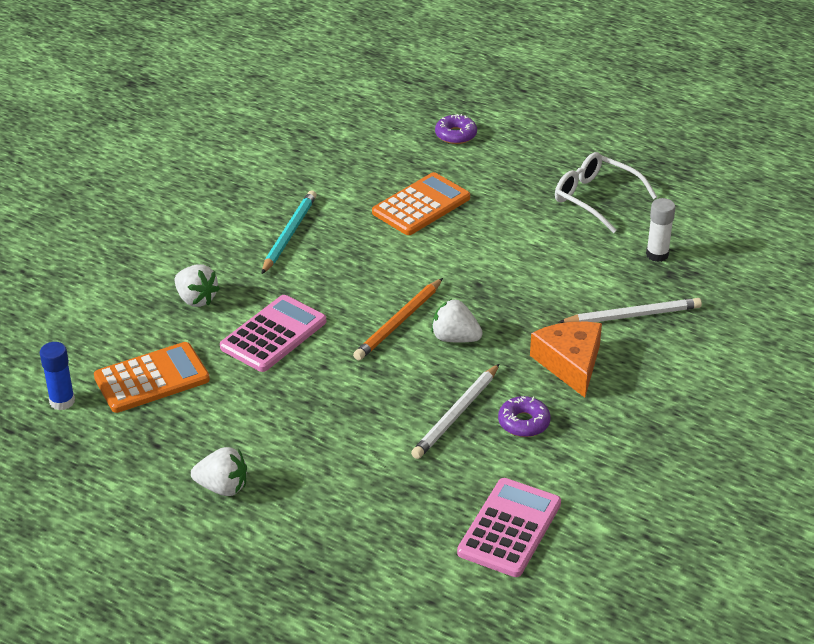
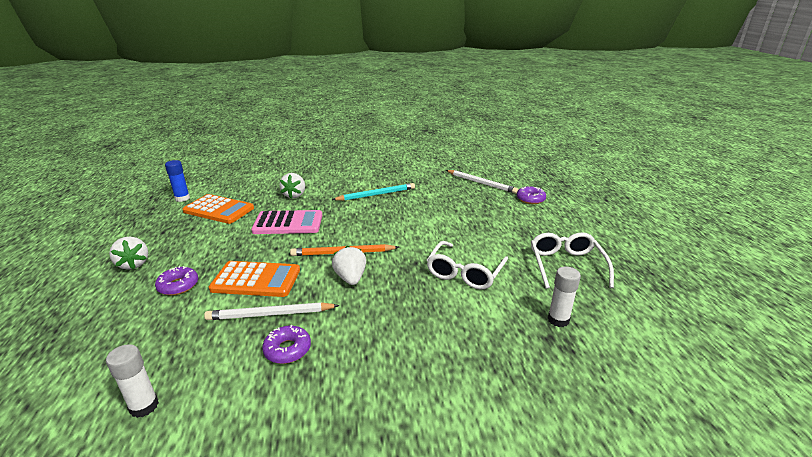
camera: 50 degrees right, 10 degrees down
(322, 463) = (178, 286): none -> purple donut
(421, 205) = (456, 215): orange calculator -> orange calculator (256, 280)
(509, 528) = (144, 406): pink calculator -> white glue stick
(534, 263) = (465, 273): none -> white glasses
(570, 363) = (380, 339): orange cheese -> none
(632, 315) = (473, 343): white pencil -> white pencil (481, 183)

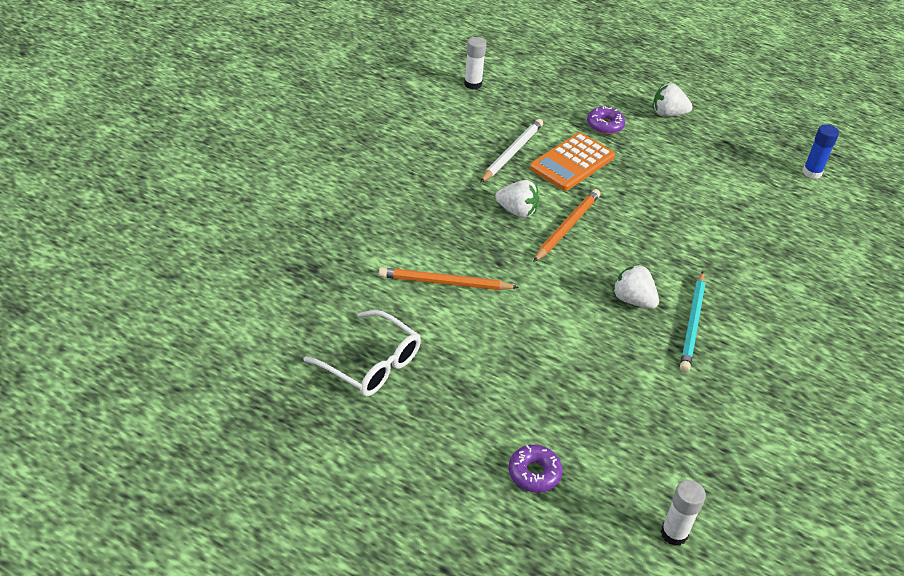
camera: 125 degrees right, 15 degrees up
(219, 210) = (754, 187): orange calculator -> none
(287, 349) = (461, 145): purple donut -> none
(288, 223) = (671, 220): pink calculator -> none
(294, 195) = (751, 254): white strawberry -> white strawberry (633, 300)
(465, 273) = (445, 282): white glasses -> orange pencil
(481, 183) = (638, 461): white pencil -> none
(558, 320) = (321, 289): white glue stick -> white glue stick (674, 533)

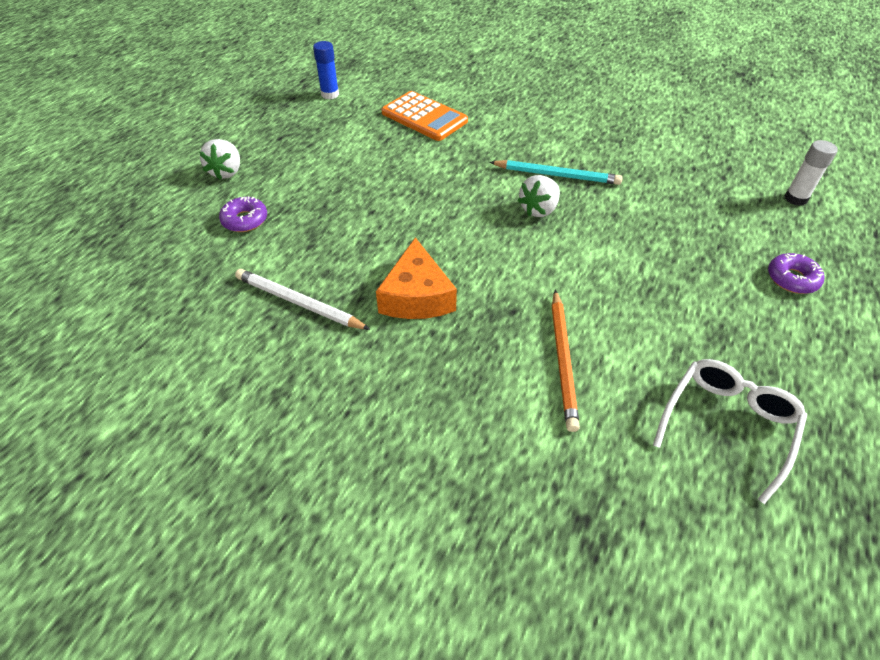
camera: 90 degrees left, 5 degrees up
(473, 84) = (128, 350): white glue stick -> none
(517, 211) = (417, 296): white strawberry -> orange cheese
(567, 227) = (438, 254): orange pencil -> none
(572, 163) = (319, 248): orange calculator -> orange calculator (424, 117)

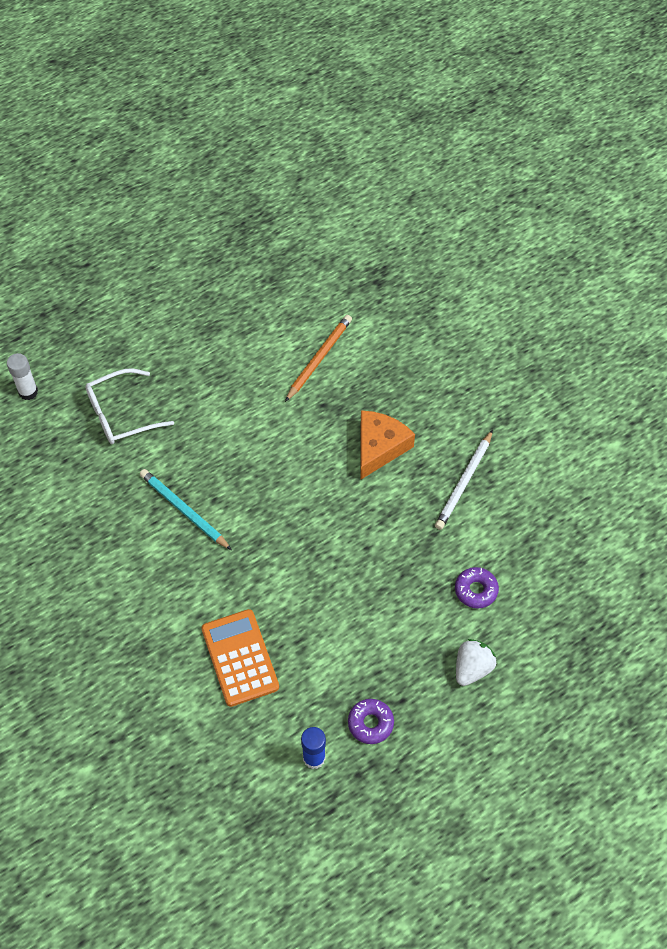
camera: 150 degrees left, 10 degrees up
(299, 302) = (464, 482): white pencil -> white pencil turned 60 degrees clockwise
(539, 209) = (232, 481): white strawberry -> none
(727, 425) = (262, 284): white glasses -> white glasses (121, 414)
(792, 279) = (119, 337): purple donut -> purple donut (370, 723)

